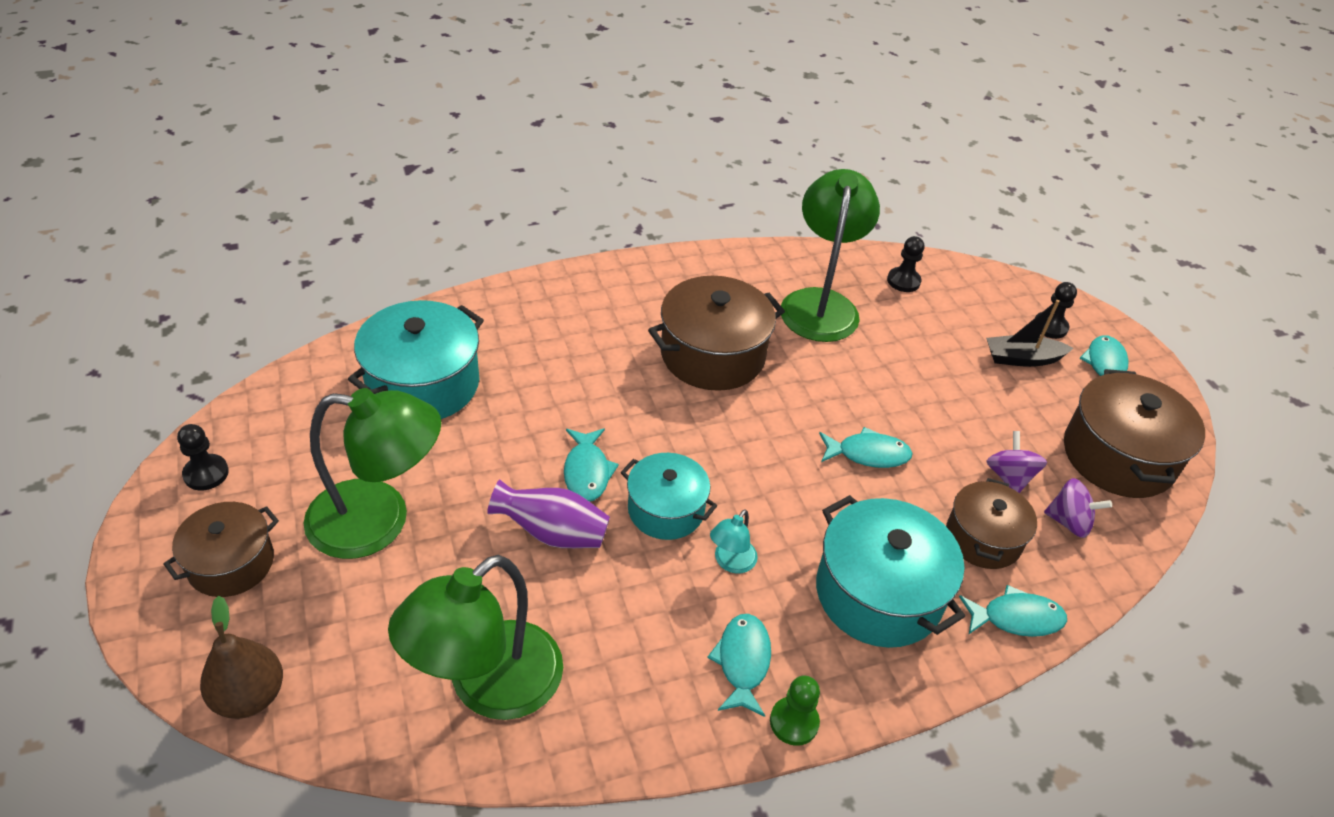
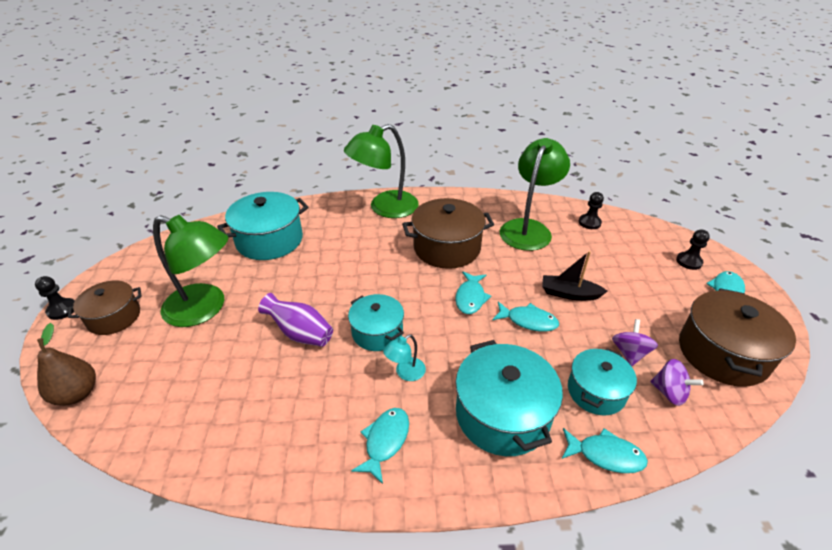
camera: 20 degrees right, 5 degrees down
(206, 473) = (131, 268): black pawn -> black pawn (62, 310)
(488, 686) = (213, 419): green lamp -> green lamp (385, 208)
(587, 472) = (339, 302): turquoise fish -> turquoise fish (470, 297)
(794, 722) = (404, 493): green pawn -> none
(983, 538) = (596, 391): brown pot -> turquoise pot
(1022, 359) = (662, 278): black boat -> black boat (569, 294)

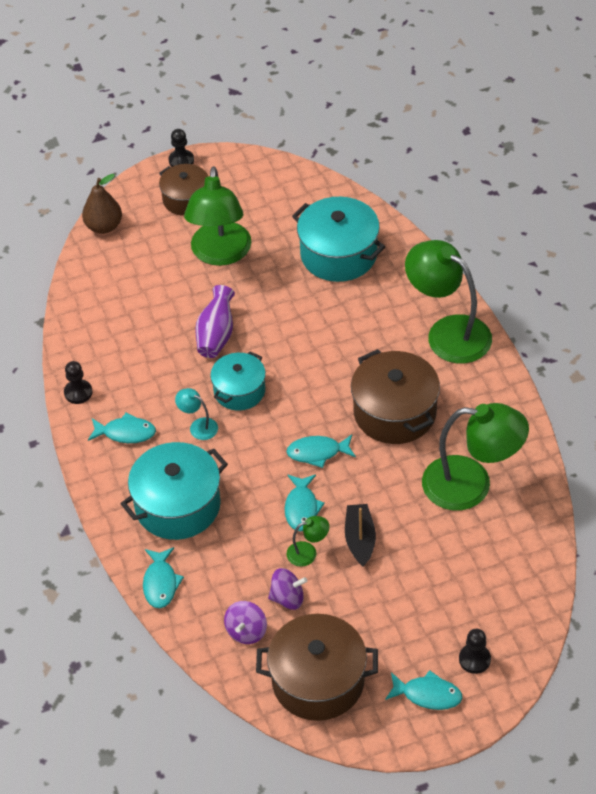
camera: 75 degrees right, 10 degrees up
(578, 328) = (308, 552): none -> green lamp
(589, 222) = (516, 549): black pawn -> black pawn (78, 392)
(596, 391) = (227, 572): turquoise pot -> none

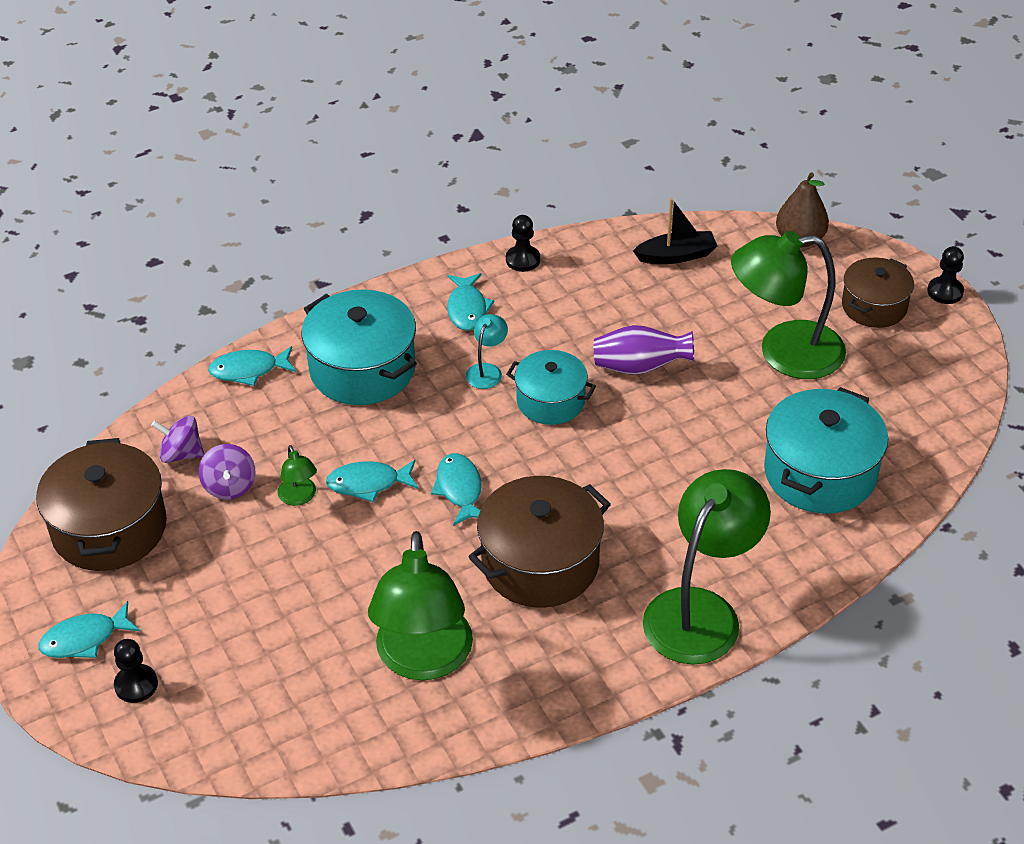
camera: 80 degrees right, 5 degrees down
(360, 539) = (322, 547): black boat -> black boat (676, 256)
(427, 694) = (84, 639): turquoise fish -> turquoise fish turned 60 degrees clockwise

